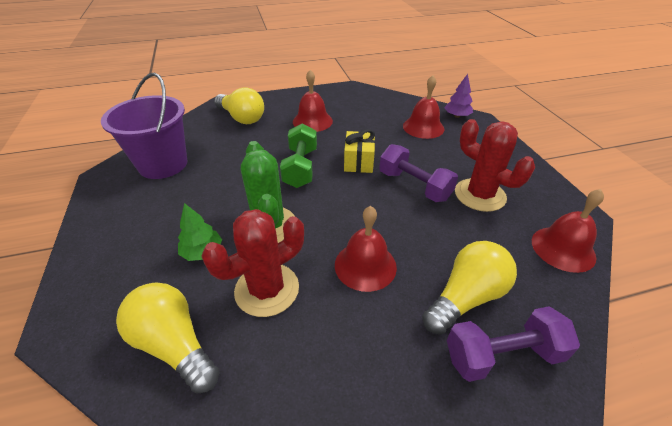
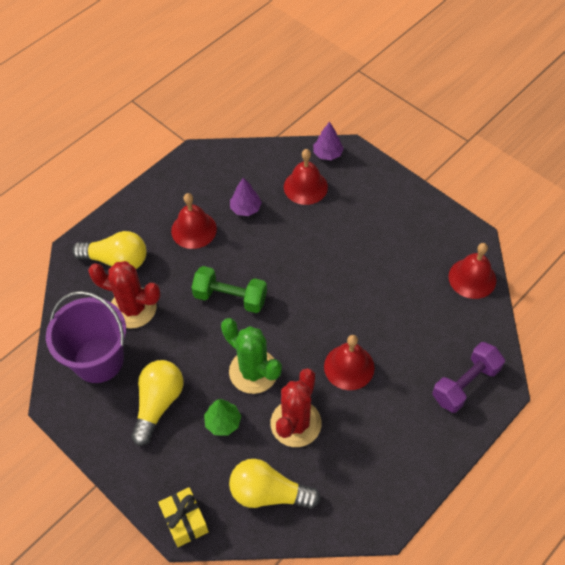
camera: 30 degrees left, 15 degrees up
(300, 168) = (230, 297): green dumbbell -> green dumbbell turned 45 degrees counterclockwise
(359, 162) = (276, 264): yellow gift -> yellow gift (185, 521)
(363, 123) = (245, 208): none -> purple tree
(414, 186) = (339, 269): purple dumbbell -> none
(466, 297) = (427, 355): yellow light bulb -> yellow light bulb (158, 404)
(480, 195) = (394, 253): red cactus -> red cactus (133, 308)

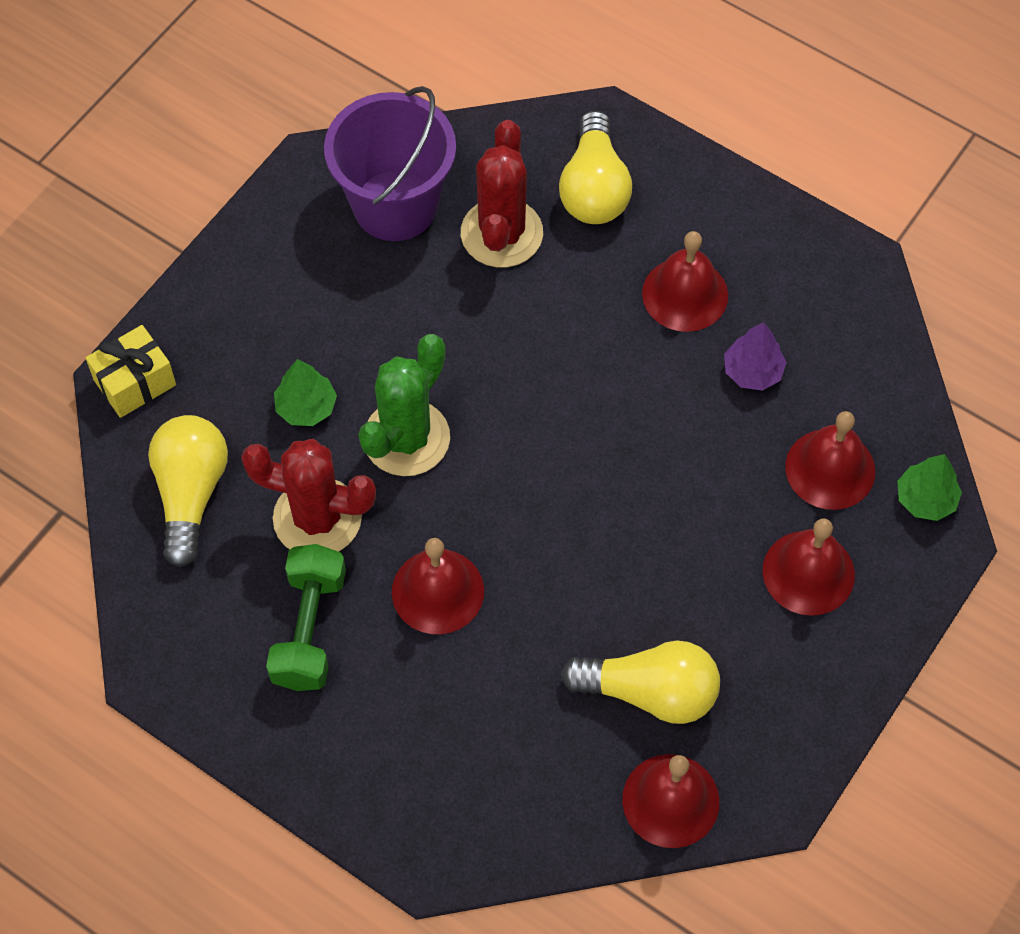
camera: 80 degrees right, 5 degrees up
(158, 404) = (328, 307): yellow light bulb -> yellow light bulb (649, 692)
(230, 297) = (549, 378): green dumbbell -> green dumbbell (309, 629)
(327, 154) = (925, 499): purple tree -> green tree
(359, 204) = (808, 572): none -> red bell
(465, 384) = (430, 796): purple dumbbell -> none

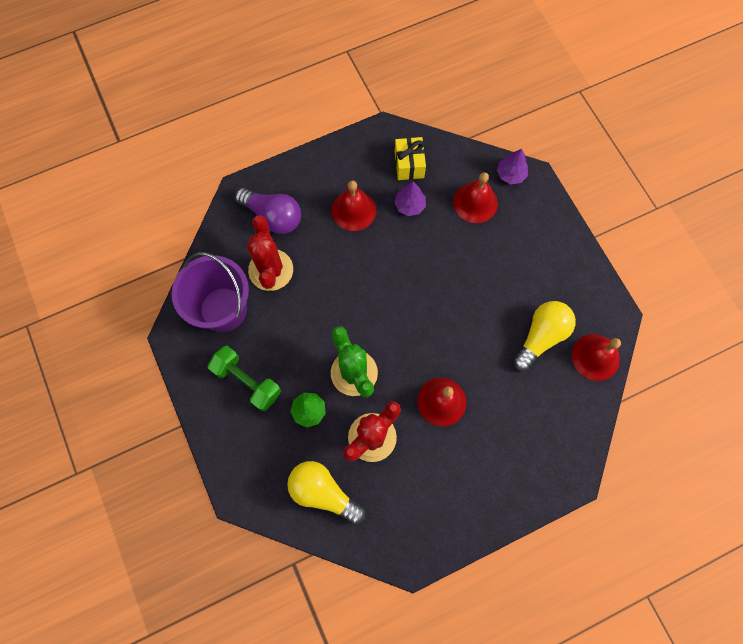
camera: 60 degrees left, 10 degrees up
(135, 382) = (243, 489): yellow gift -> yellow gift (409, 165)
(309, 629) = (428, 472): green dumbbell -> green dumbbell (247, 381)
(501, 233) = (271, 270): red cactus -> red cactus turned 45 degrees clockwise
(594, 188) = (273, 216): yellow light bulb -> purple light bulb
(808, 572) = (519, 240): red bell -> none
(925, 499) = (510, 174): green tree -> purple tree

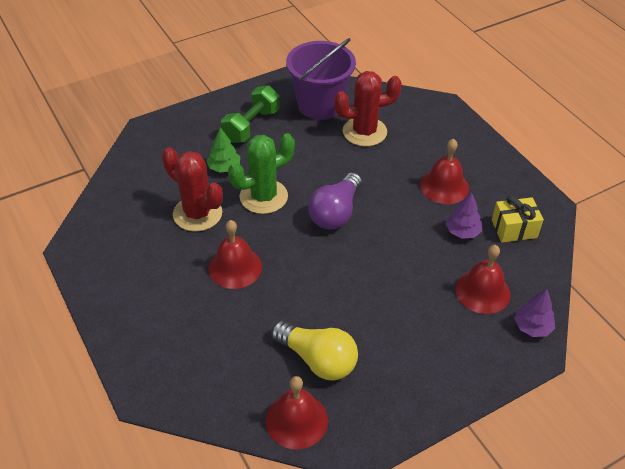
camera: 85 degrees right, 25 degrees down
(273, 216) = (422, 129): purple light bulb -> purple light bulb (335, 213)
(323, 492) = (145, 182): yellow light bulb -> none

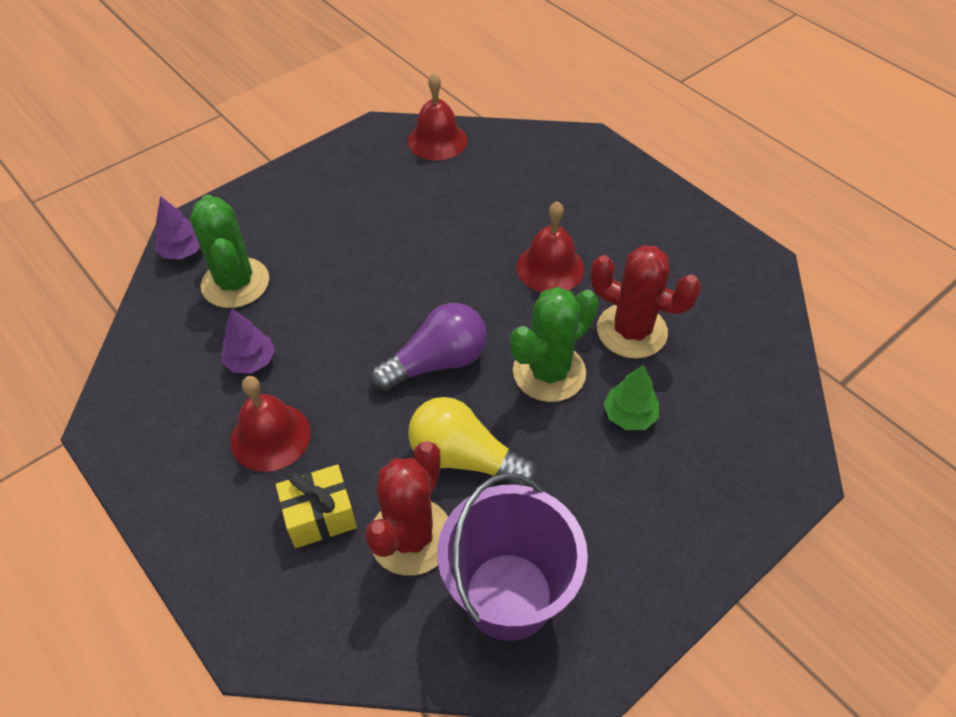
camera: 170 degrees right, 5 degrees up
(251, 125) = (621, 515): green dumbbell -> none
(318, 360) = (426, 189): yellow light bulb -> yellow light bulb (464, 458)
(335, 213) = (437, 362): purple light bulb -> purple light bulb turned 45 degrees clockwise
(364, 132) = (411, 536): red cactus -> red cactus turned 45 degrees counterclockwise
(482, 291) = (235, 283): red bell -> green cactus
(514, 229) = (173, 377): yellow gift -> yellow gift (320, 516)

